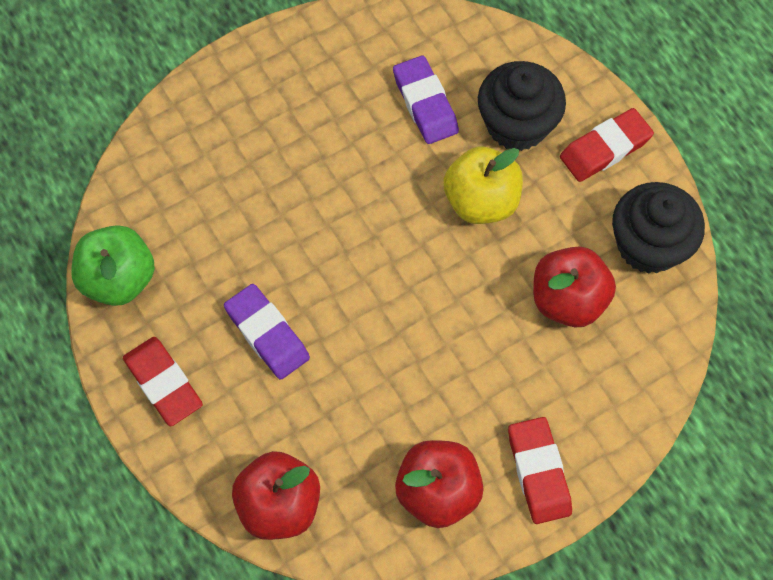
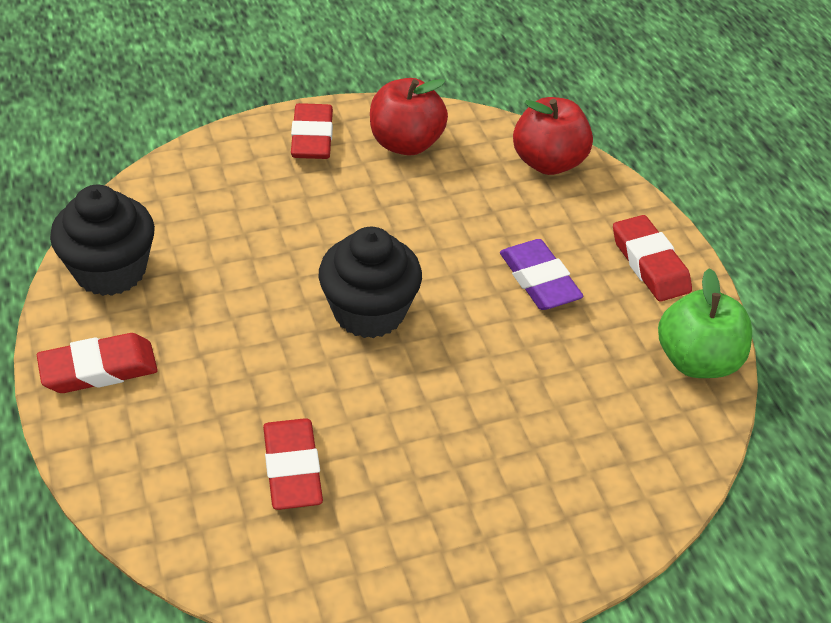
camera: 170 degrees left, 20 degrees down
(425, 104) = (292, 469): purple eraser -> red eraser
(481, 201) = (270, 348): yellow apple -> none
(517, 125) = (189, 418): black cupcake -> black cupcake (369, 312)
(568, 300) = (221, 244): red apple -> none

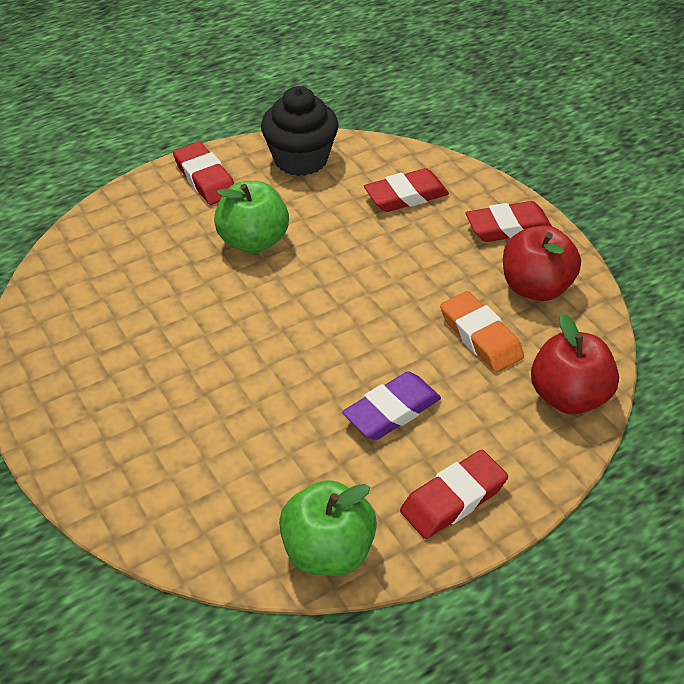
camera: 80 degrees right, 0 degrees up
(245, 341) = (253, 241): none -> green apple
(292, 469) = (137, 292): red eraser -> red eraser (406, 196)
(369, 312) = (309, 303): black cupcake -> none
(459, 197) = (480, 337): none -> orange eraser

